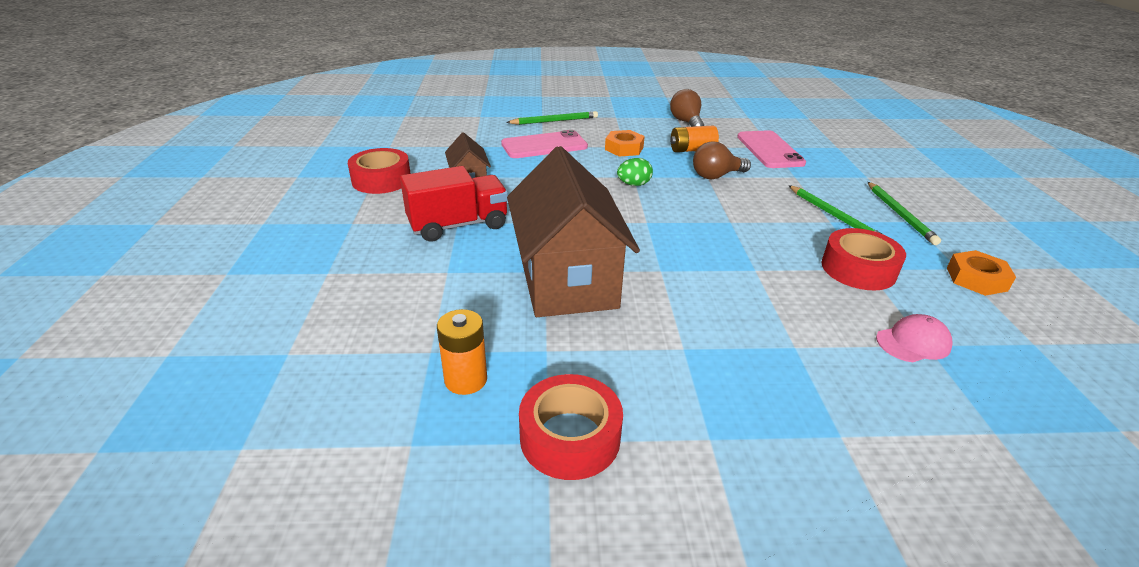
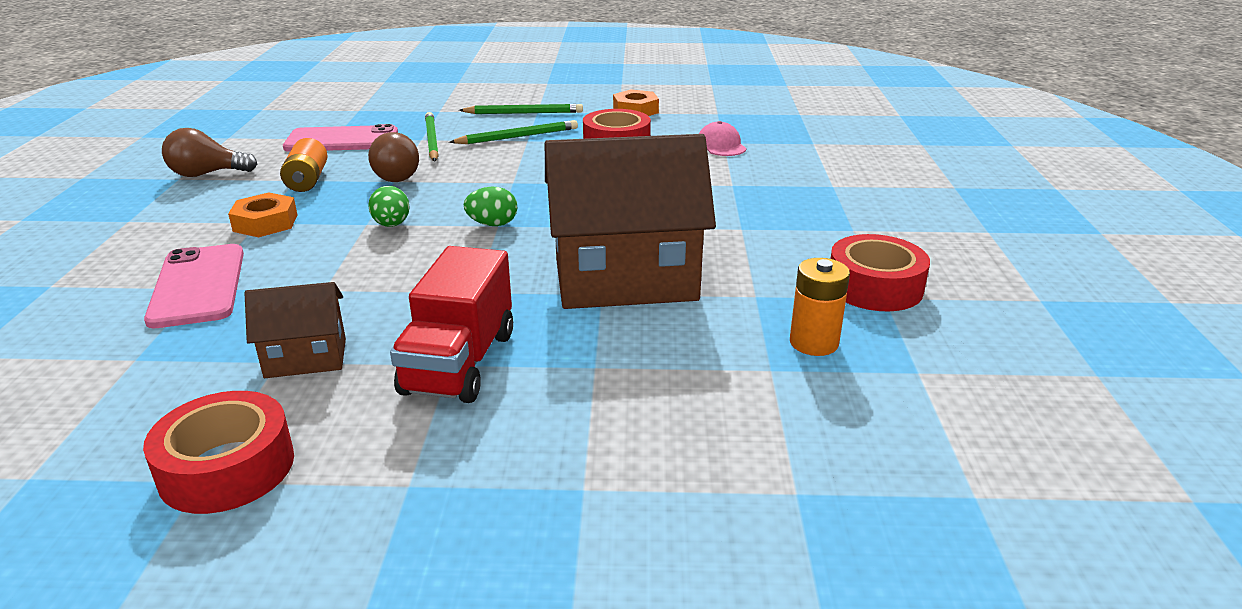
camera: 85 degrees left, 5 degrees down
(458, 225) = (459, 363): red truck -> red truck turned 150 degrees counterclockwise
(554, 121) = (89, 274): green pencil -> green pencil (431, 140)
(647, 219) = (492, 224): none -> green egg

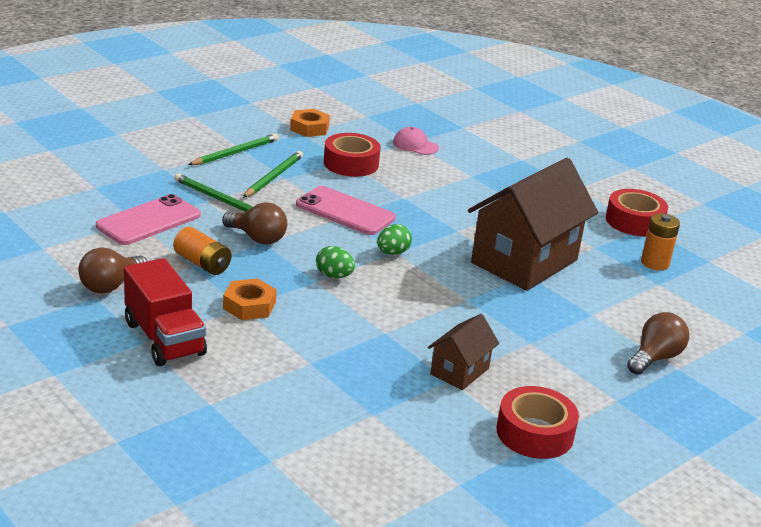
camera: 45 degrees left, 0 degrees up
(198, 286) = (307, 362): pink phone -> pink phone (345, 211)
(459, 363) = (534, 340): red truck -> red truck (164, 338)
(575, 458) = (655, 358): none -> brown light bulb

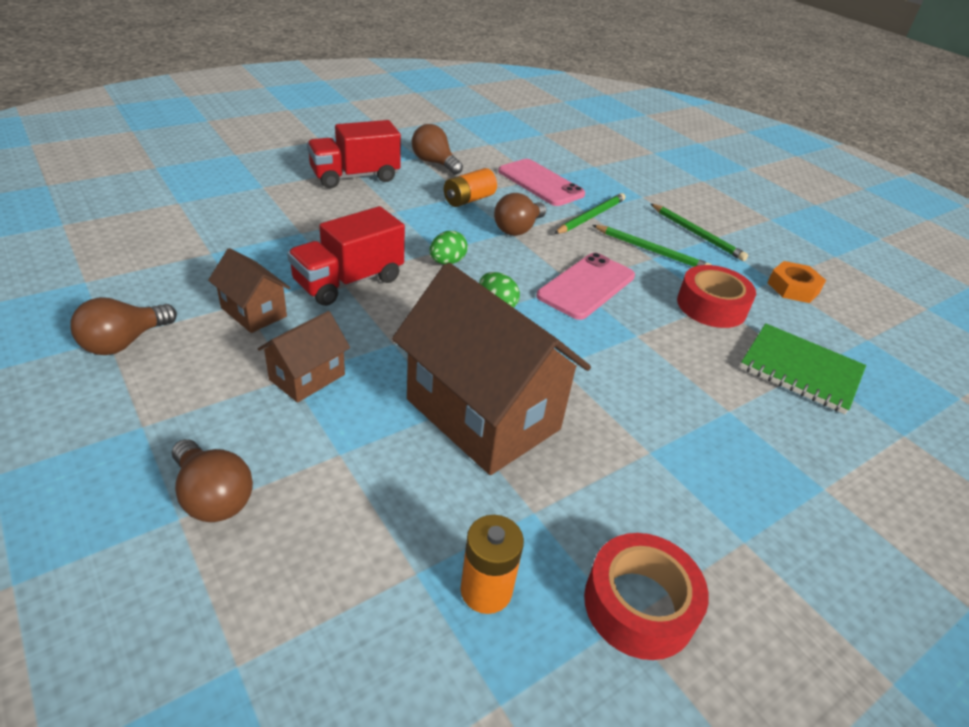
camera: 95 degrees right, 10 degrees up
(249, 306) = (397, 214): orange nut -> none
(389, 326) = (349, 281): none -> red truck
(415, 145) = (800, 370): pink cap -> green notebook
(526, 334) = (307, 377): none -> brown house
(535, 433) = (124, 342): red tape -> brown light bulb

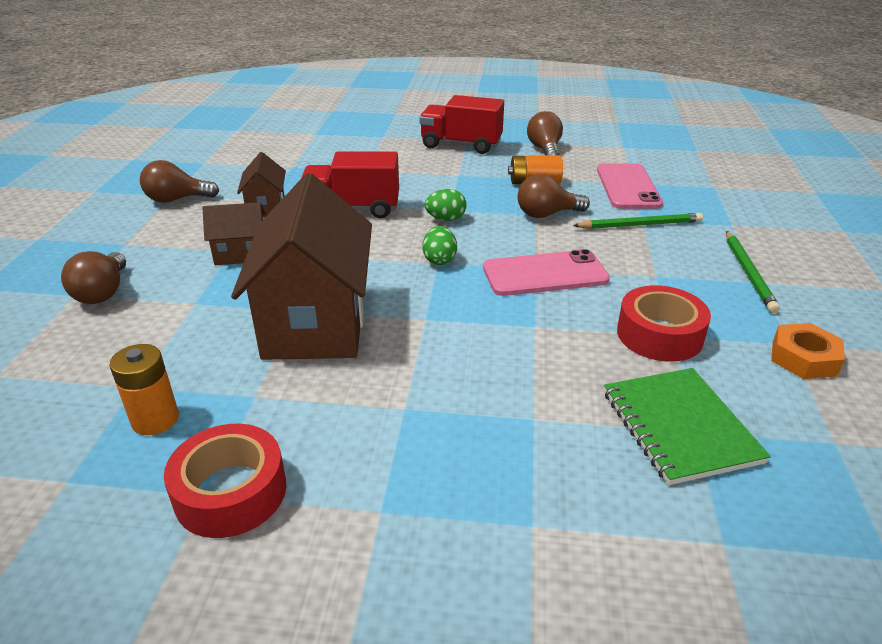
camera: 45 degrees right, 5 degrees down
(651, 250) = (665, 270): green pencil -> none

